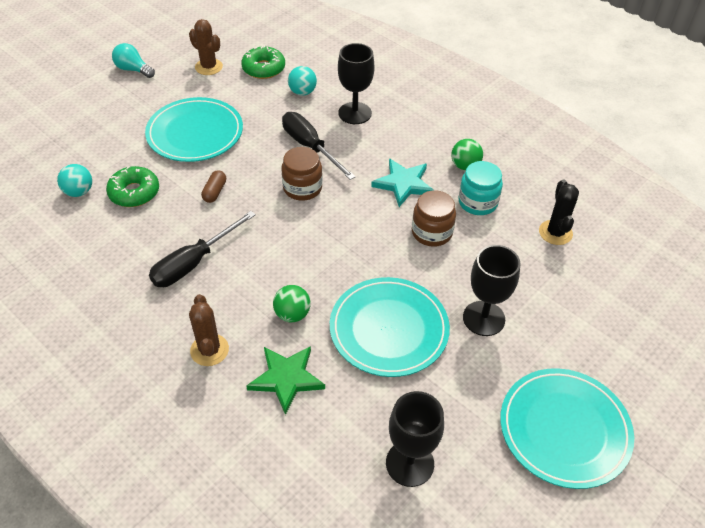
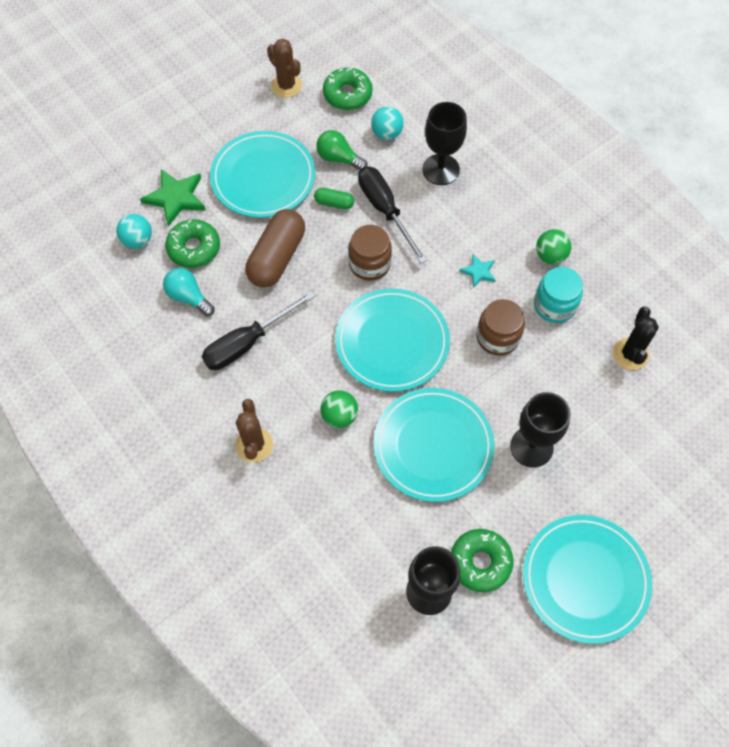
camera: 10 degrees right, 15 degrees up
(133, 69) = (203, 81): turquoise light bulb -> turquoise light bulb (188, 297)
(215, 192) = (277, 257): brown capsule -> brown capsule, size x2.11
(262, 113) = (339, 158): none -> green light bulb
(263, 146) = (334, 203): none -> green capsule
(286, 378) = (324, 486): green star -> green star (175, 198)
(333, 247) = (392, 342): none -> turquoise plate
(403, 184) = (478, 272): turquoise star -> turquoise star, size x0.55
(456, 428) = (480, 562): none -> green donut

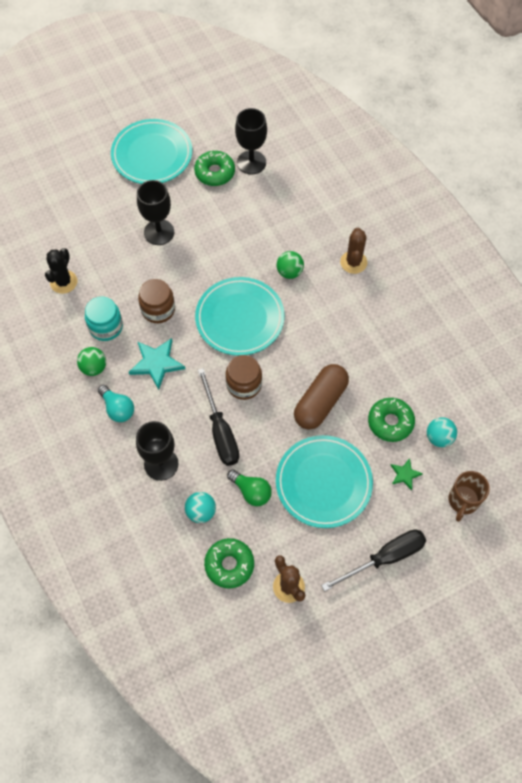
camera: 170 degrees left, 0 degrees up
(112, 182) = (463, 501): none -> brown mug
(175, 198) = (405, 474): green star -> green star, size x0.55
(188, 297) = (396, 379): turquoise light bulb -> turquoise light bulb (117, 408)
(247, 342) = (351, 335): black screwdriver -> black screwdriver (385, 558)
(334, 203) = (263, 446): green capsule -> none
(433, 446) = (227, 243): turquoise plate -> none
(478, 272) = (156, 363): turquoise star -> turquoise star, size x1.80

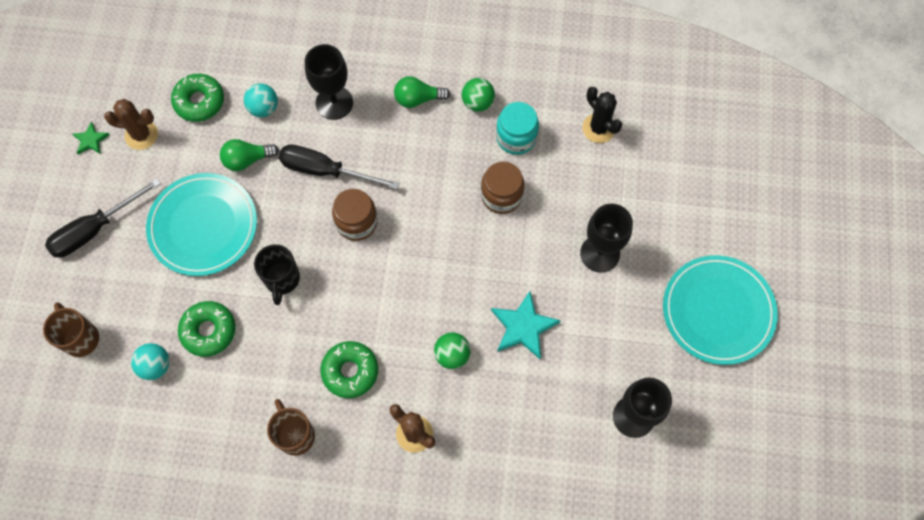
camera: 125 degrees right, 5 degrees up
(117, 408) = (418, 99): turquoise light bulb -> green light bulb
(156, 363) = (440, 158): turquoise star -> turquoise star (523, 327)
(215, 172) = (645, 364): green donut -> green donut (350, 371)
(240, 318) = (433, 266): turquoise plate -> none
(320, 402) = (282, 279): brown capsule -> black mug
(385, 558) = (95, 229): black screwdriver -> black screwdriver turned 45 degrees clockwise
(405, 474) = (149, 304): green star -> green star (90, 140)
(409, 324) = (295, 435): none -> brown mug

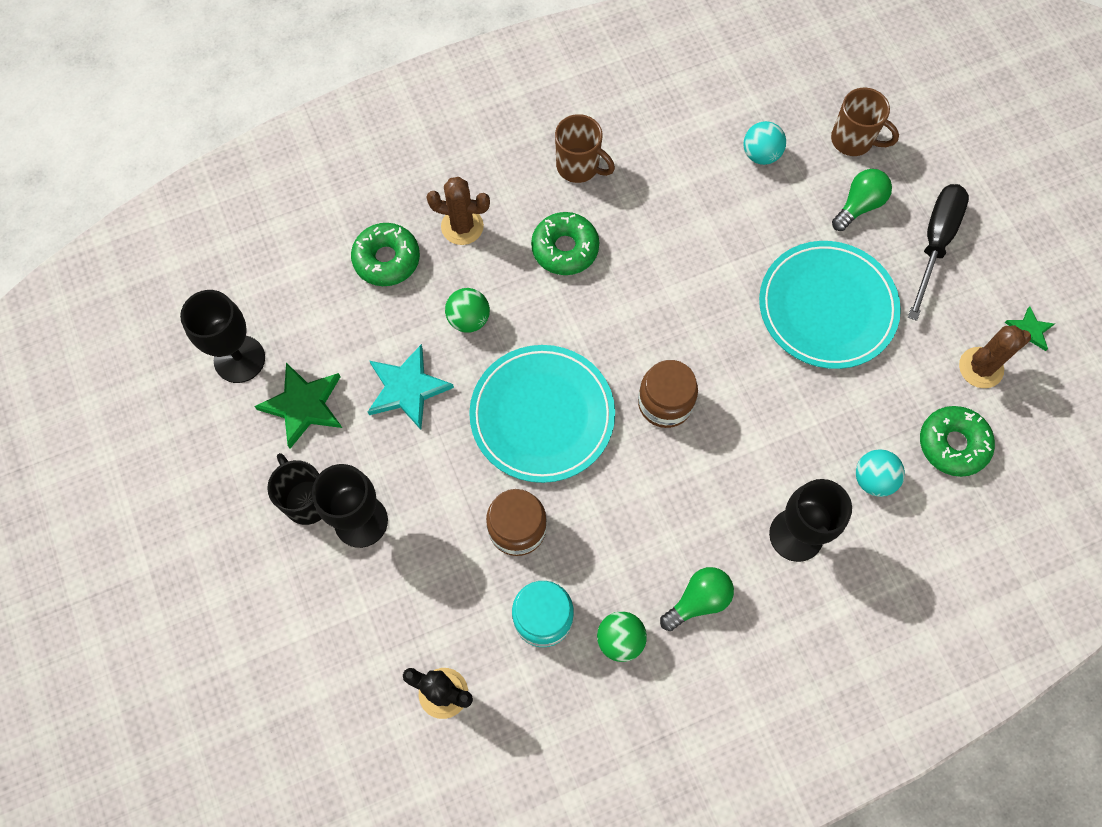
camera: 150 degrees right, 0 degrees up
(208, 331) = (735, 211): green donut -> green donut (387, 259)
(247, 160) = (841, 406): green light bulb -> green light bulb (859, 206)
(282, 279) = (700, 298): black mug -> black mug (306, 500)
(325, 171) = (743, 443): black screwdriver -> none
(602, 355) = (303, 405): none -> green star
(718, 311) = (188, 527): turquoise plate -> turquoise plate (542, 415)

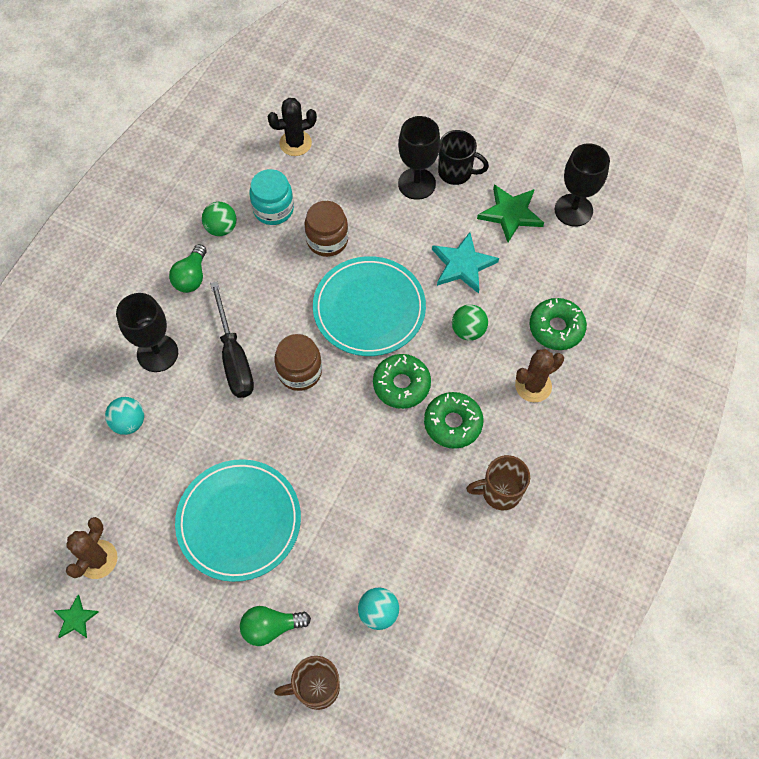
camera: 140 degrees right, 5 degrees down
(859, 206) = (271, 627): green light bulb -> green light bulb turned 75 degrees clockwise
(935, 243) = (191, 640): black screwdriver -> black screwdriver (234, 357)
(952, 444) = (87, 486): green donut -> green donut (401, 385)

